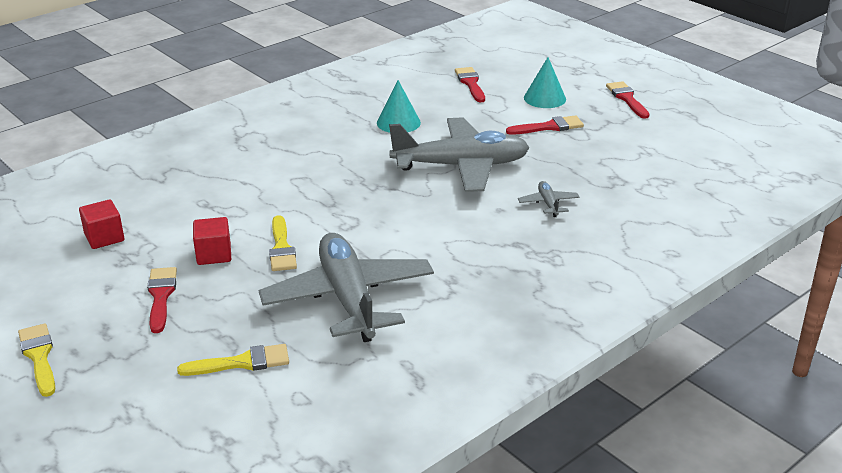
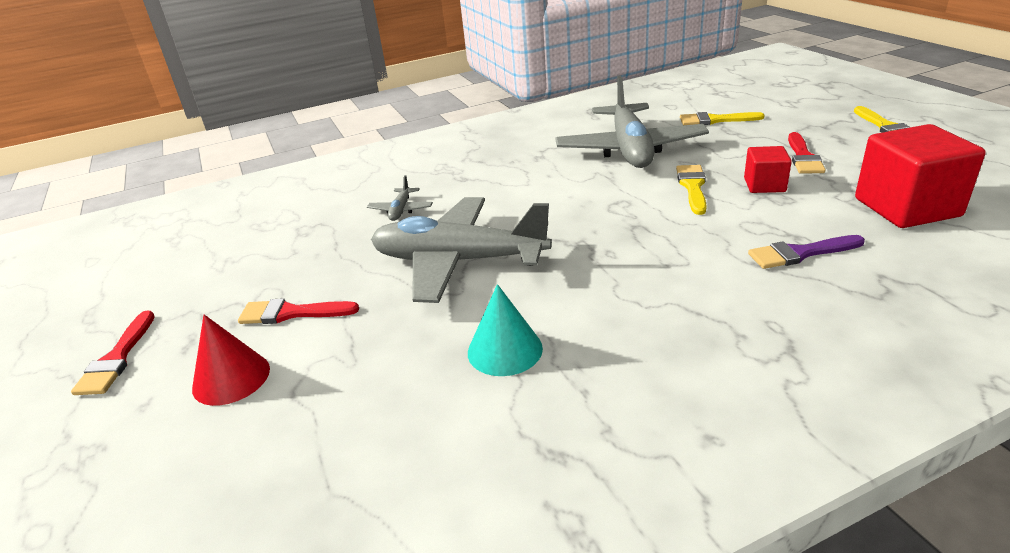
camera: 160 degrees left, 0 degrees up
(104, 237) = (906, 207): red cube -> red cube, size x1.86
(209, 191) = (800, 253): none -> purple brush
(470, 83) = (313, 445): red brush -> none
(544, 98) = (231, 378): turquoise cone -> red cone

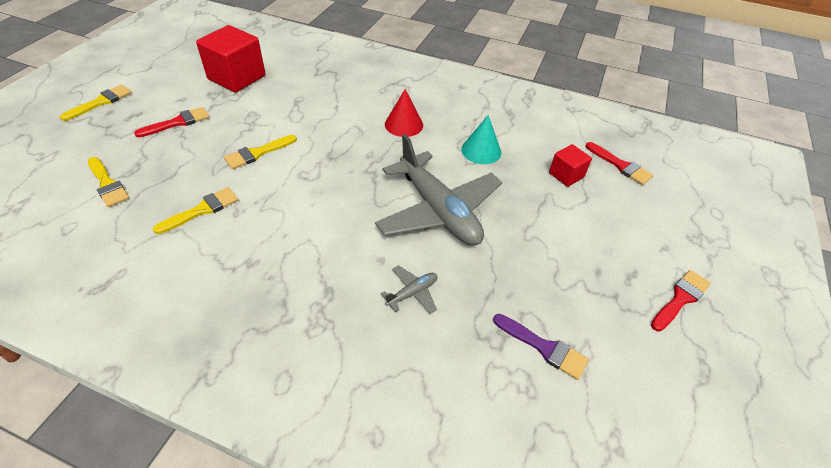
camera: 140 degrees left, 15 degrees up
(231, 378) = (613, 230): red cone -> red cone (404, 124)
(292, 313) = (559, 250): red brush -> red brush (620, 165)
(630, 149) = (202, 210): grey plane -> yellow brush
(764, 185) = (236, 126): red cube -> red cube (566, 175)
(800, 253) = (314, 96): purple brush -> purple brush (543, 347)

